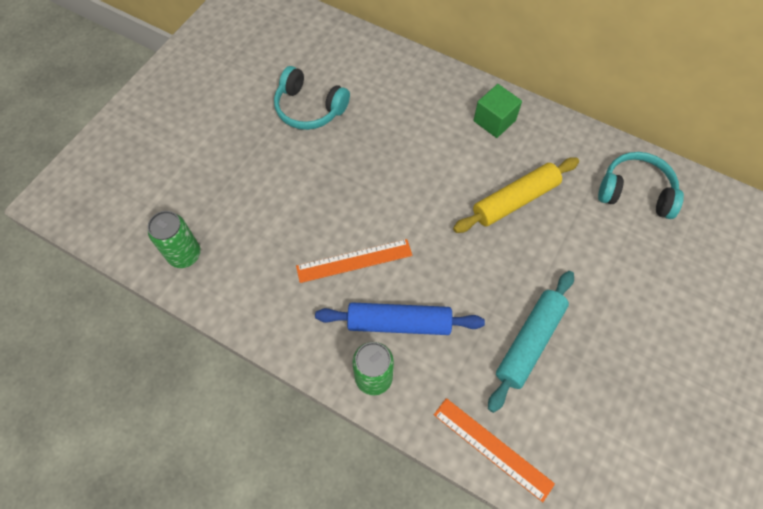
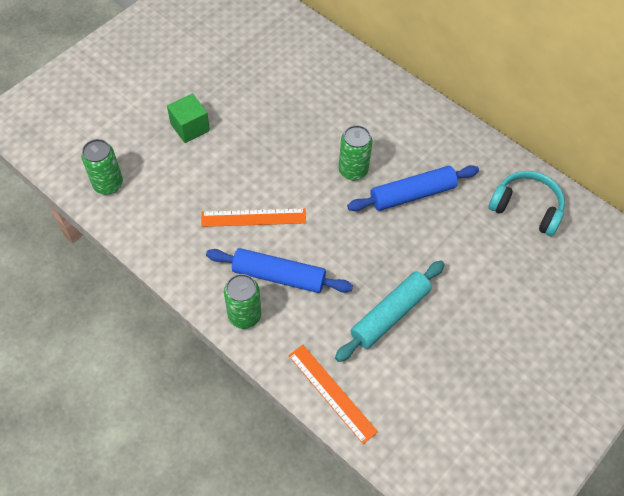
camera: 10 degrees right, 5 degrees down
(309, 108) = (248, 82): turquoise headphones -> none
(446, 186) = (353, 170): none -> green can
(494, 121) = (413, 122): green cube -> green cube (190, 127)
(515, 200) = (412, 194): yellow rolling pin -> blue rolling pin

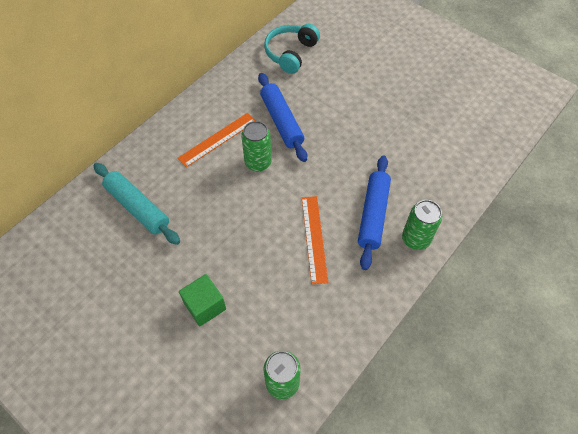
camera: 90 degrees left, 0 degrees up
(332, 393) = (470, 174): orange ruler -> orange ruler (217, 139)
(390, 314) = (396, 138): turquoise rolling pin -> turquoise rolling pin (137, 207)

